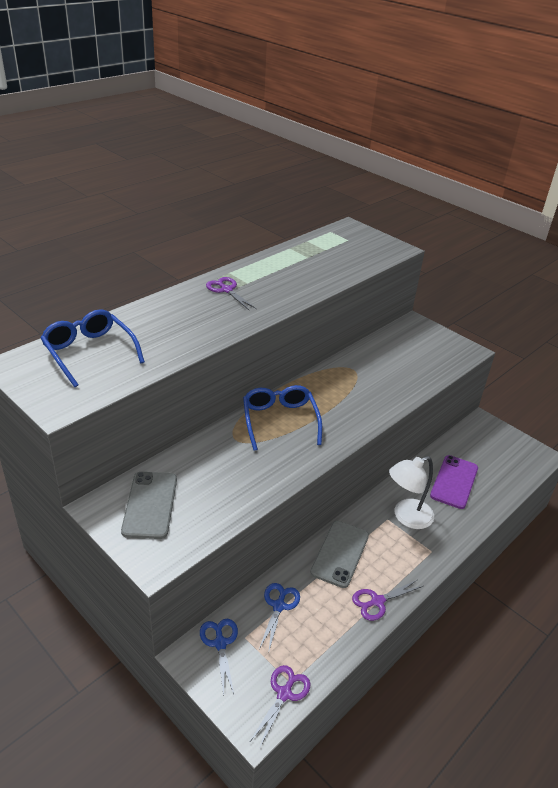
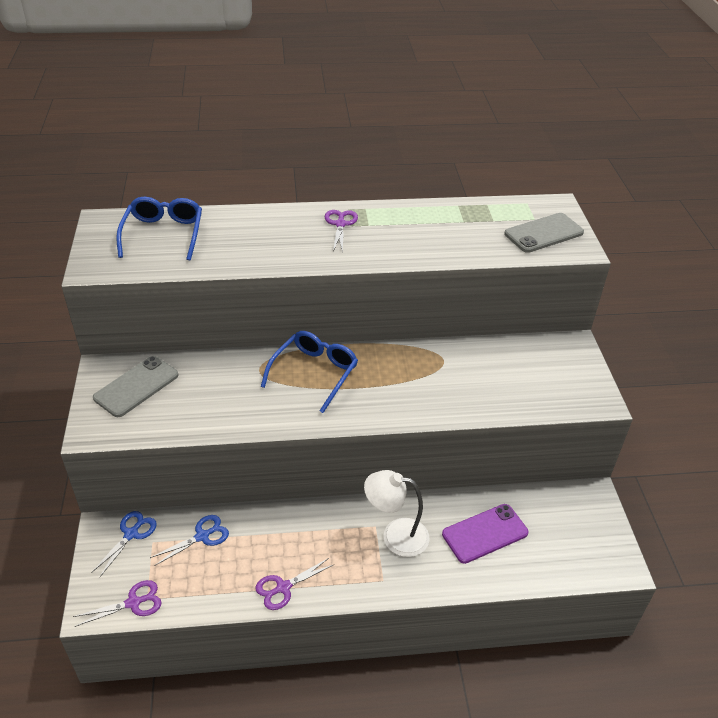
camera: 40 degrees right, 5 degrees up
(340, 553) = (298, 528): grey phone -> grey phone (543, 233)
(377, 601) = (283, 587): purple scissors -> purple scissors turned 45 degrees counterclockwise

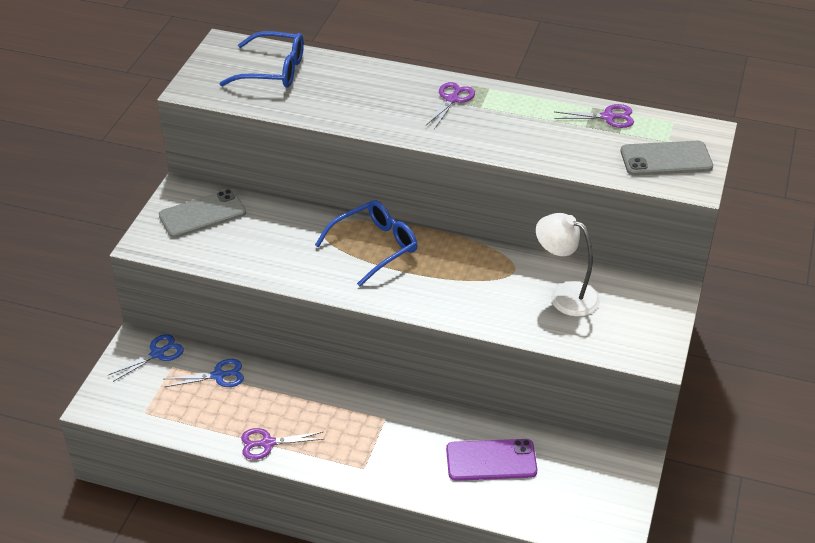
camera: 25 degrees right, 0 degrees up
(133, 603) = (131, 412): purple scissors -> purple scissors (608, 117)
(163, 234) = (273, 70): blue glasses -> blue glasses turned 75 degrees clockwise
(395, 536) = (399, 433): white lamp -> white lamp (565, 295)

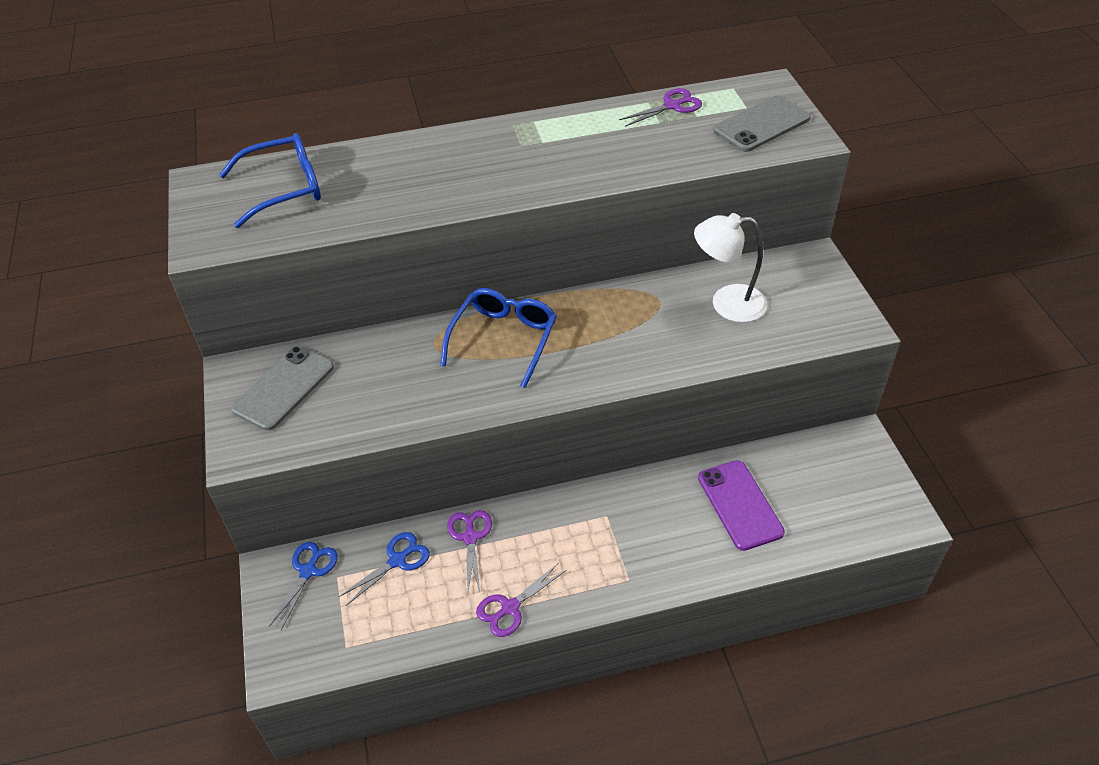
camera: 30 degrees left, 5 degrees up
(452, 99) = (507, 146): purple scissors -> purple scissors (470, 537)
(491, 460) = (740, 505): purple phone -> purple phone turned 75 degrees counterclockwise

